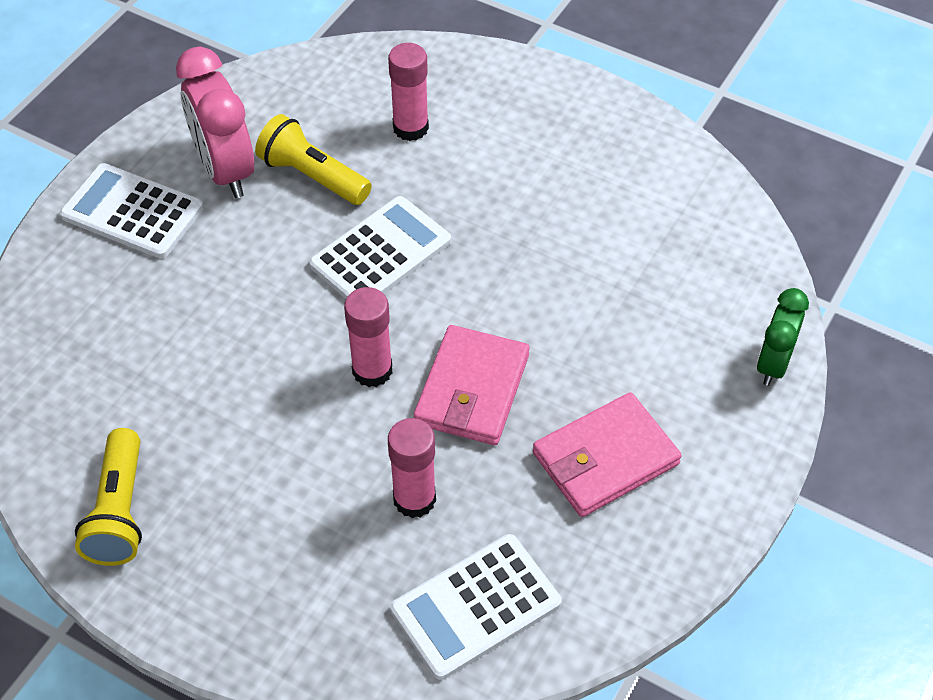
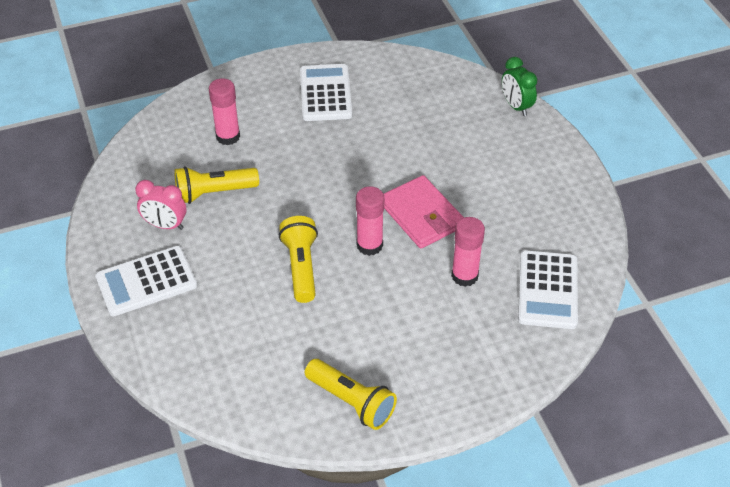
camera: 50 degrees left, 5 degrees down
(225, 170) = (165, 225): pink clock -> pink clock, size x0.62
(277, 329) = (301, 267): none -> yellow flashlight
(381, 253) = (298, 197): white calculator -> white calculator (325, 93)
(605, 459) = (510, 193): pink wallet -> none

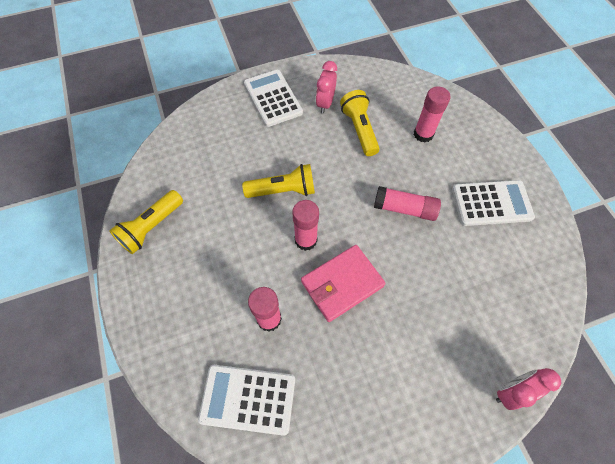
camera: 90 degrees right, 15 degrees up
(330, 160) = (404, 209): none -> pink glue stick
(516, 106) = (511, 391): green clock -> pink clock

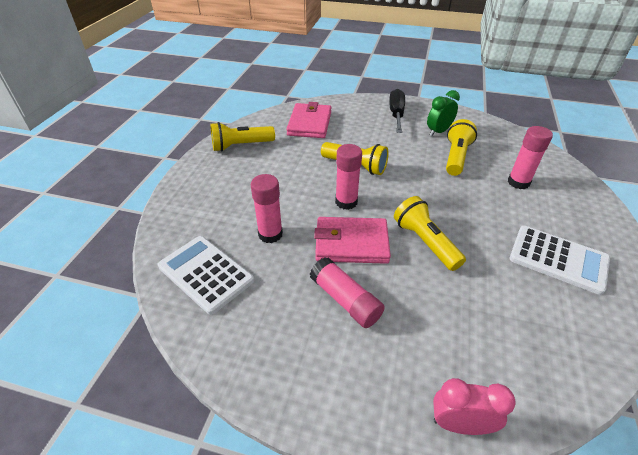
camera: 35 degrees right, 20 degrees down
(198, 156) = (309, 123): none -> pink wallet
(273, 98) = (396, 114): white calculator -> black screwdriver
(325, 103) = (438, 132): pink clock -> green clock
(395, 245) = (425, 242): none -> yellow flashlight
(404, 209) = (456, 222): pink glue stick -> pink glue stick (345, 300)

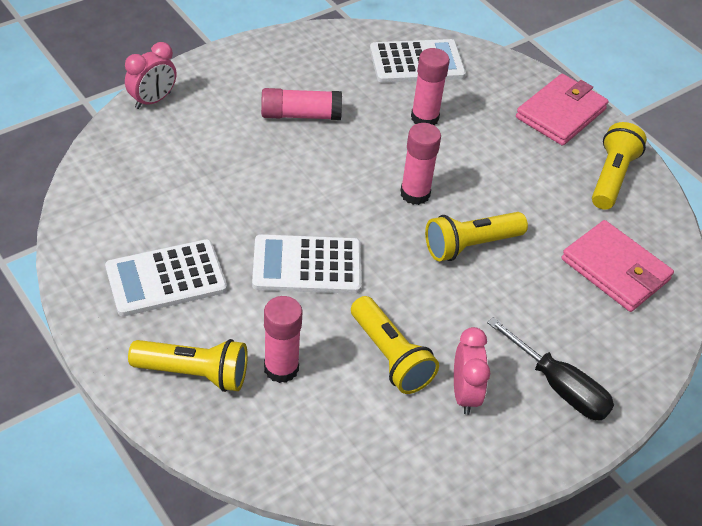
camera: 125 degrees right, 5 degrees up
(351, 243) = (354, 158): pink wallet -> pink wallet (560, 113)
(425, 242) = (297, 206): yellow flashlight -> yellow flashlight (194, 373)
(438, 132) = (464, 394): green clock -> pink clock
(456, 211) = (307, 265): none -> white calculator

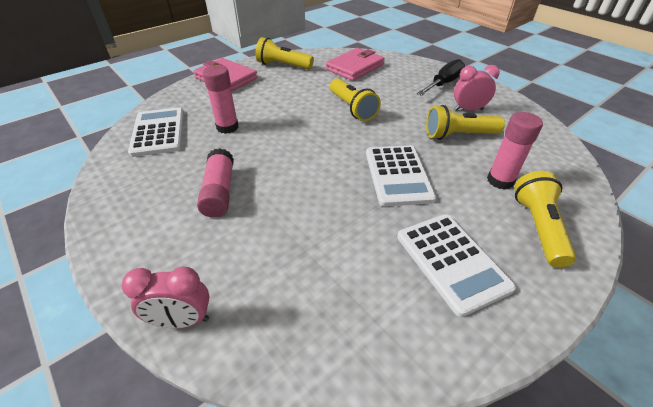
camera: 90 degrees left, 5 degrees down
(153, 100) = (182, 320): pink clock -> pink clock turned 135 degrees clockwise
(390, 356) = (458, 135): yellow flashlight -> yellow flashlight turned 150 degrees counterclockwise
(415, 194) = (310, 129): pink glue stick -> none

